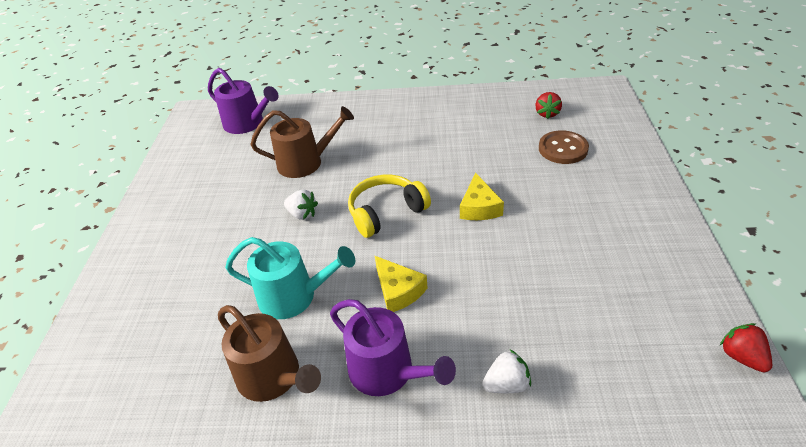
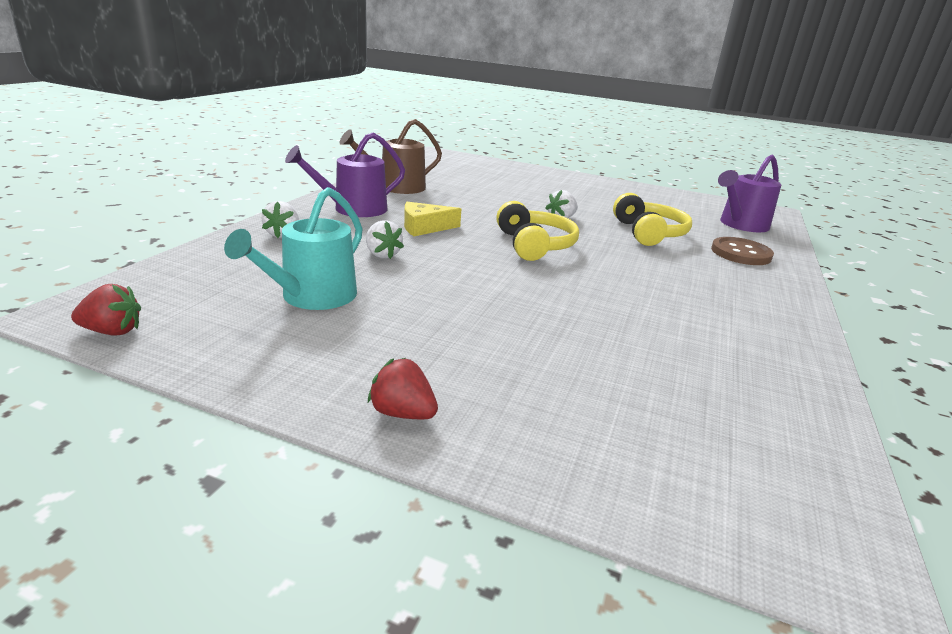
camera: 105 degrees right, 15 degrees down
(294, 296) = (461, 201): turquoise watering can -> turquoise watering can (312, 296)
(305, 162) = (648, 233): brown watering can -> yellow headphones
(479, 207) = (501, 285): yellow cheese -> none
(486, 288) = (382, 255): none -> white strawberry
(547, 114) = (719, 417): red strawberry -> red strawberry (402, 413)
(563, 149) = (589, 386): brown button -> brown button (741, 253)

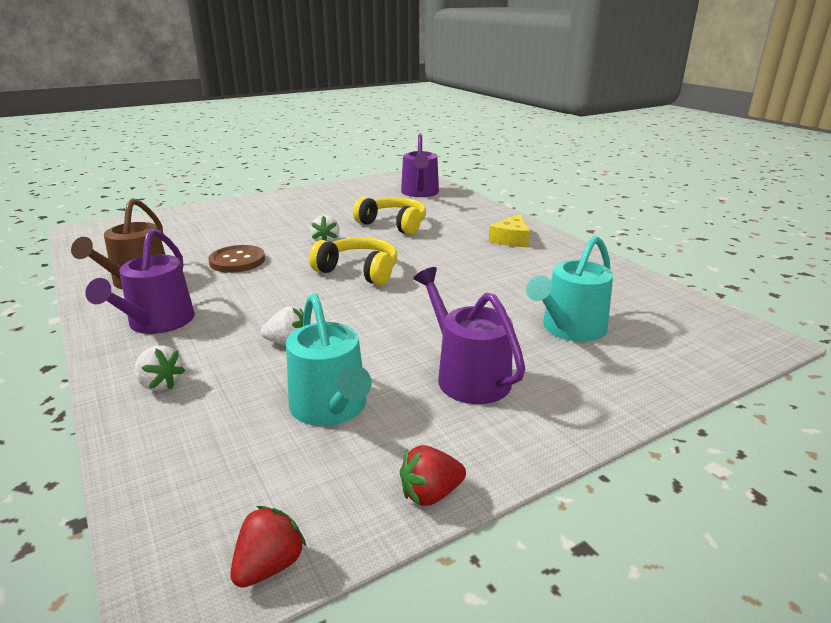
camera: 50 degrees left, 0 degrees up
(402, 413) = (557, 422): red strawberry -> red strawberry (430, 494)
(424, 227) = (258, 302): yellow cheese -> yellow cheese (511, 239)
(428, 342) = (468, 376): none -> purple watering can
(602, 378) = (570, 328): none -> turquoise watering can
(741, 253) = (459, 213): brown button -> brown button (237, 261)

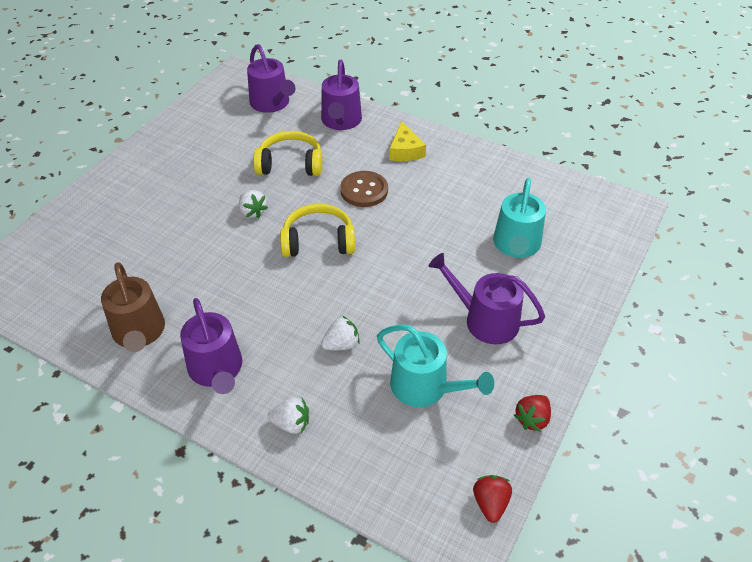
camera: 30 degrees left, 20 degrees up
(237, 261) = (200, 270): brown button -> brown button (364, 190)
(468, 212) = (341, 121): none -> purple watering can

